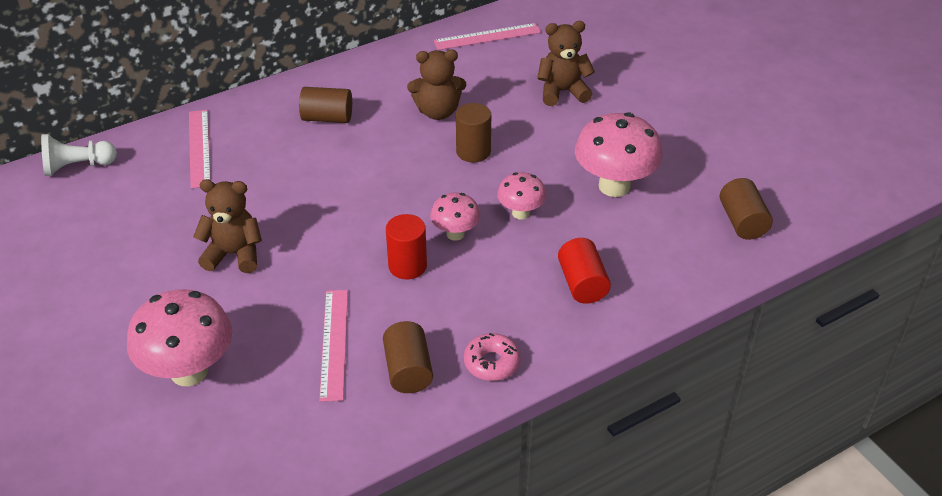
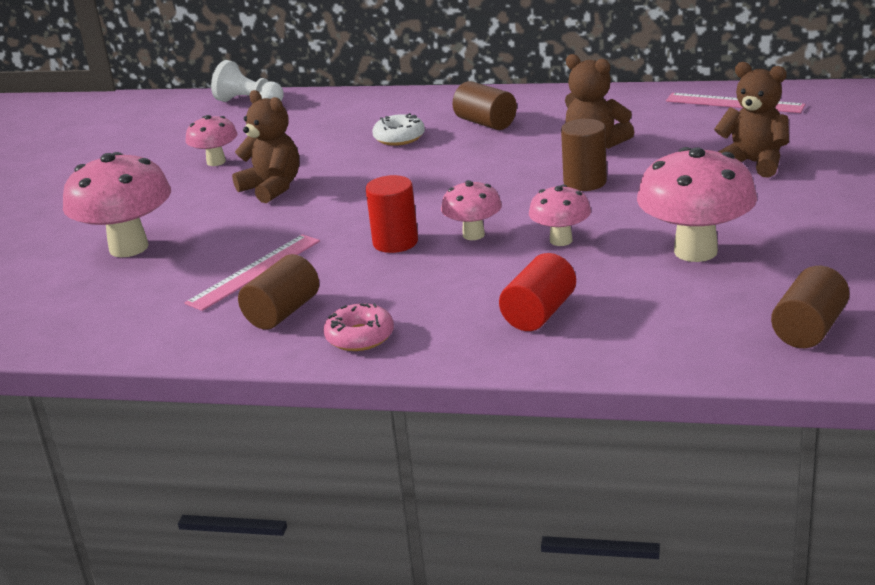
camera: 45 degrees right, 15 degrees down
(140, 246) = (216, 162): none -> pink mushroom
(199, 148) = (352, 115): pink ruler -> none
(275, 159) = (399, 138): none -> white donut

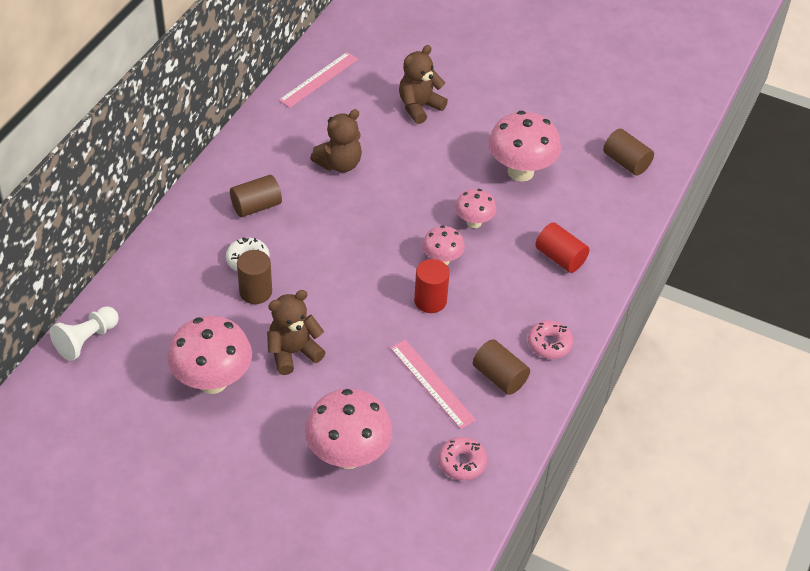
camera: 80 degrees left, 20 degrees up
(129, 316) = (462, 463): none -> pink donut
(216, 162) = (212, 381): pink mushroom -> pink mushroom, size x1.80
(585, 182) = (396, 187): brown cylinder -> brown cylinder (255, 292)

